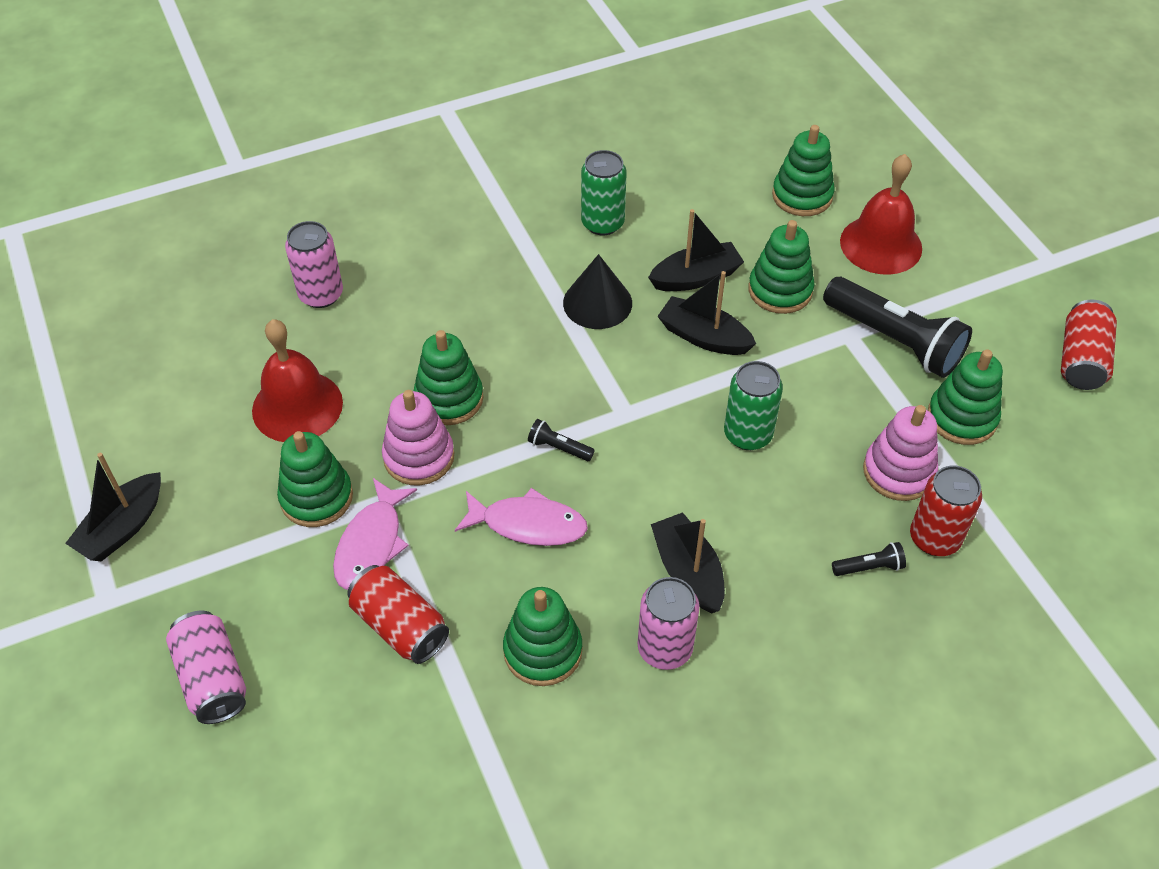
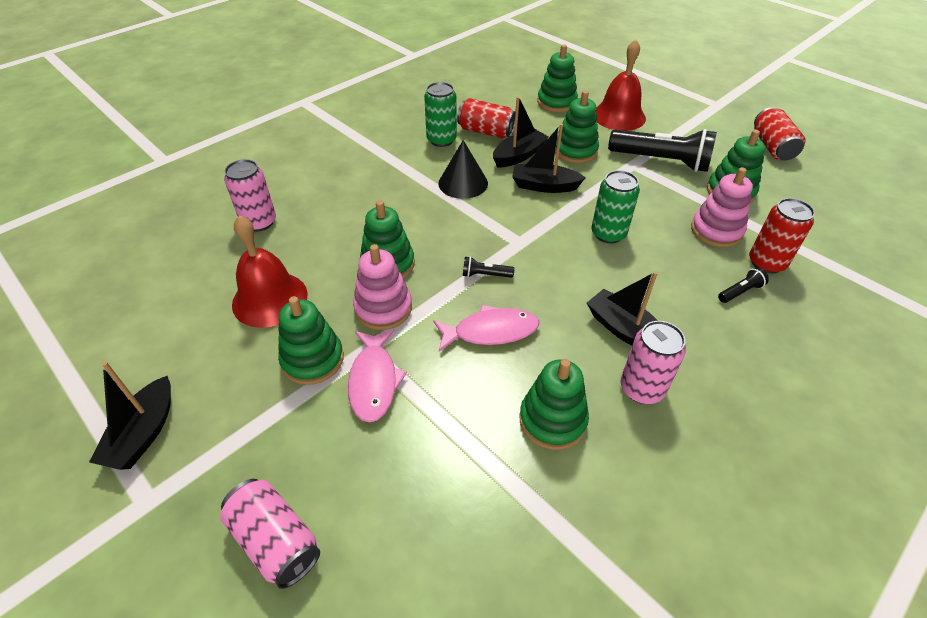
camera: 20 degrees left, 5 degrees down
(400, 626) = (427, 438): red can -> red can (486, 131)

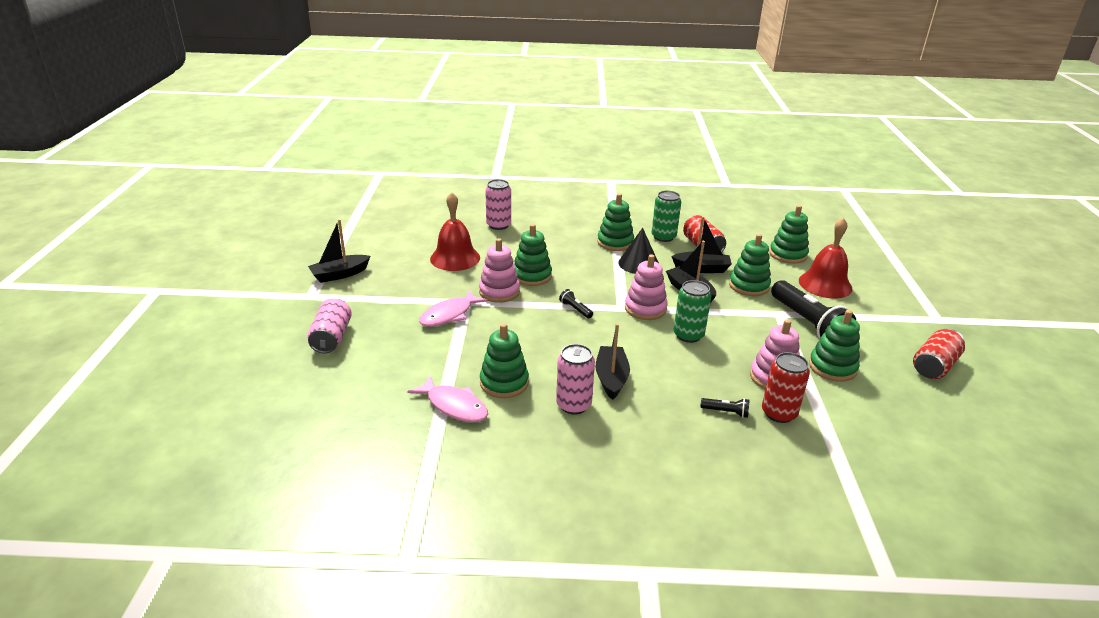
camera: 45 degrees right, 15 degrees down
(312, 359) = (437, 291): green stacking toy -> green stacking toy (615, 242)
(490, 331) = (535, 332): pink fish -> pink fish (454, 406)
(538, 230) = (645, 308): none -> pink stacking toy

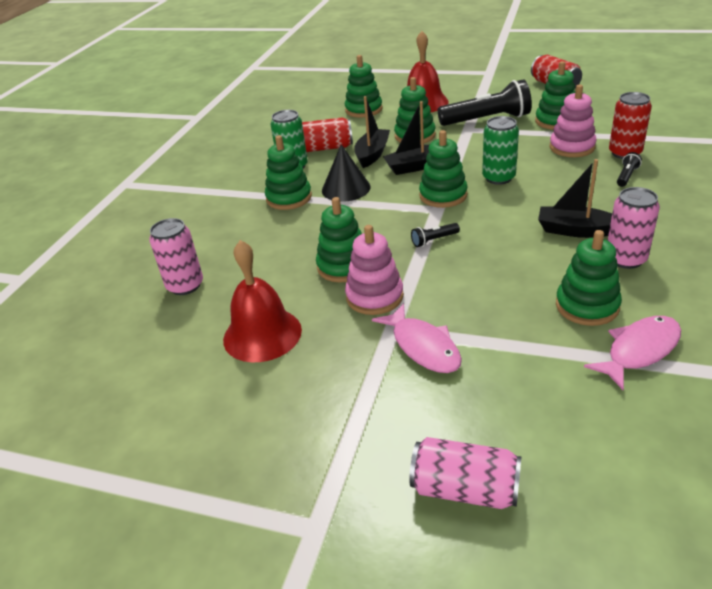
camera: 70 degrees left, 5 degrees up
(339, 274) = (253, 484): black boat -> none
(645, 308) = (443, 195): pink stacking toy -> green stacking toy

